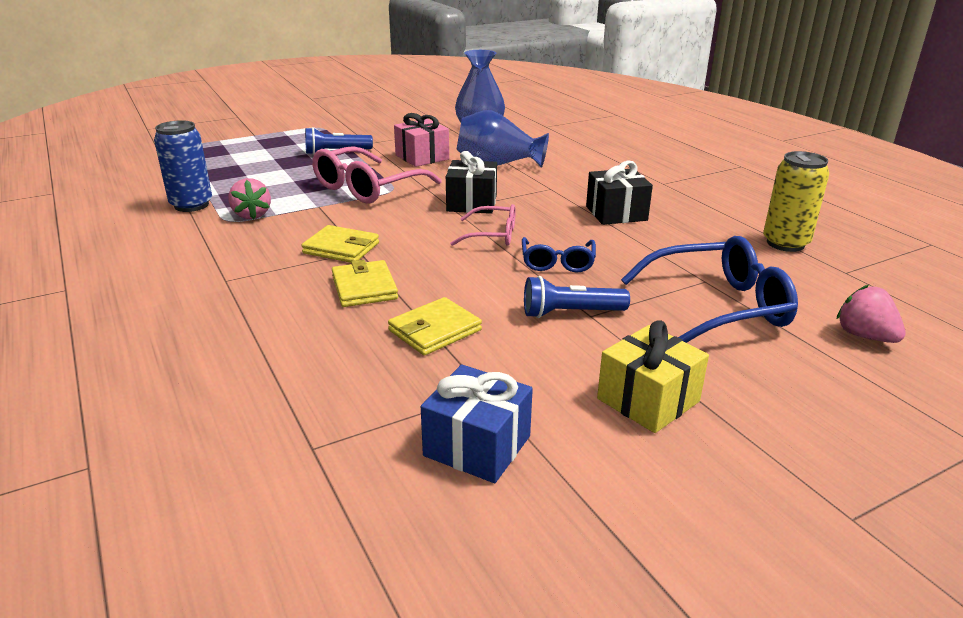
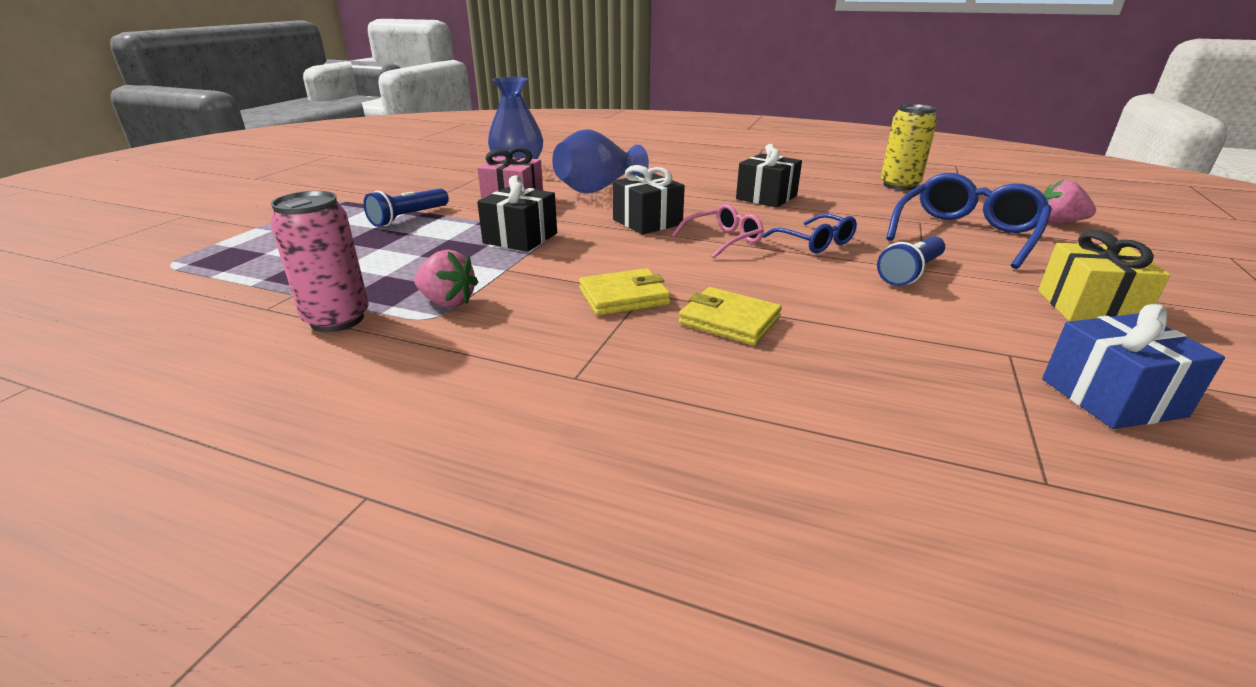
camera: 40 degrees left, 0 degrees up
(191, 205) = (337, 319): blue can -> pink can
(367, 188) = (520, 238): pink glasses -> black gift
(435, 330) = (867, 328): yellow wallet -> none

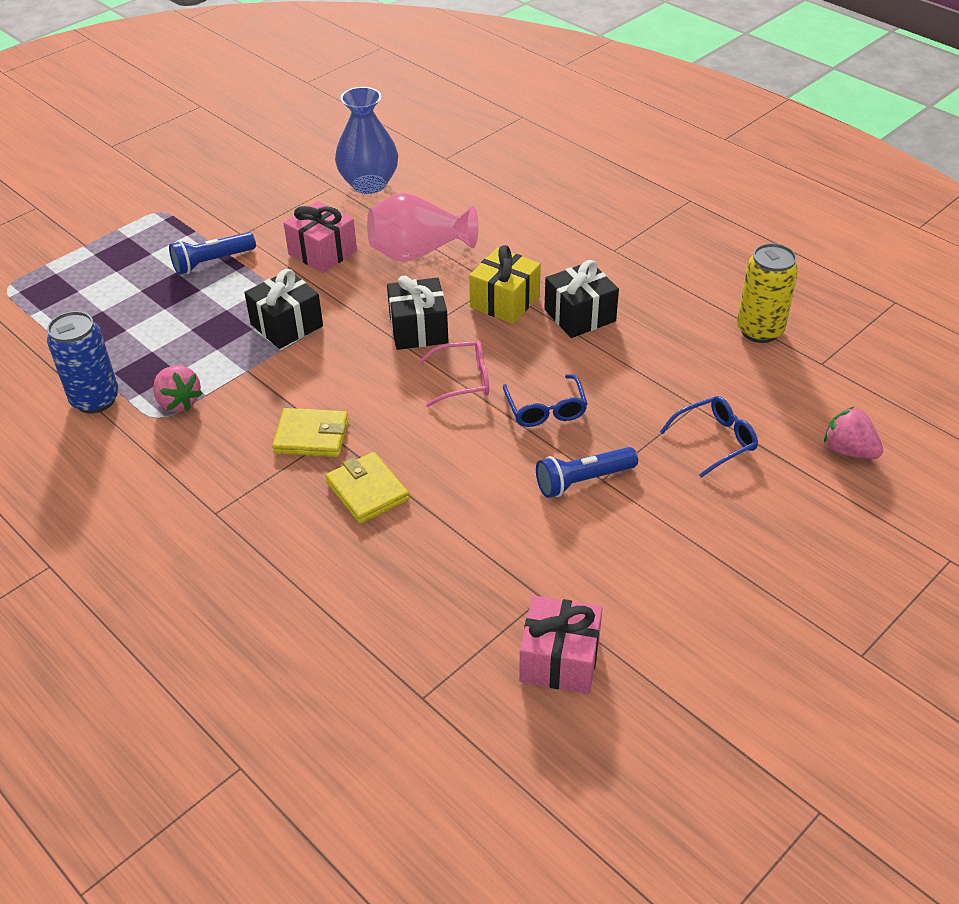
camera: 25 degrees right, 15 degrees up
(337, 319) = (95, 399): pink can -> blue can
(598, 189) = (418, 252): blue vase -> pink vase
(966, 234) = (715, 440): blue glasses -> blue glasses, size x0.57
(1088, 307) = (683, 574): yellow gift -> yellow gift (505, 301)
(1112, 397) = (559, 660): blue gift -> pink gift

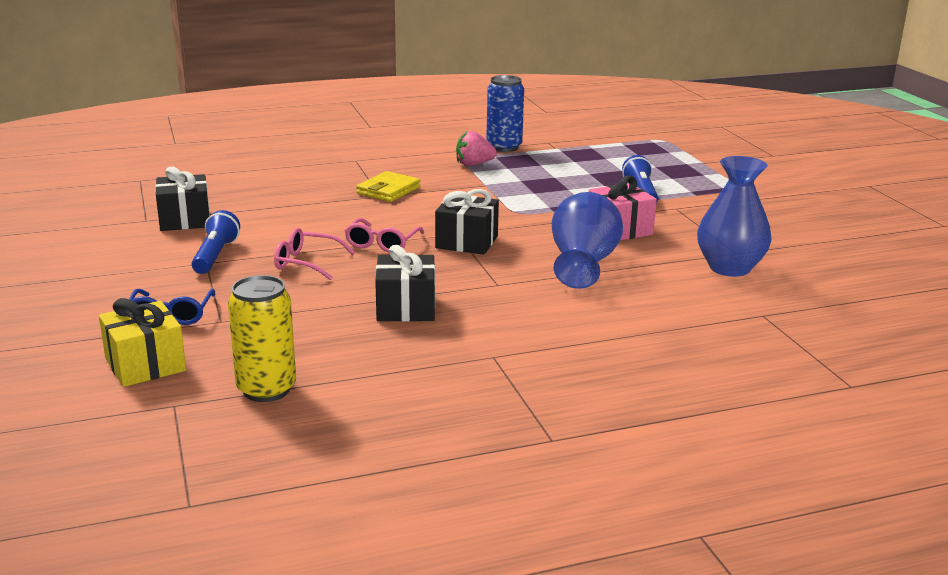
camera: 115 degrees right, 20 degrees down
(286, 325) = (526, 203): black gift -> black gift (185, 220)
(367, 491) = (313, 195): yellow wallet -> none
(418, 252) = (583, 264): pink vase -> blue vase
(505, 301) = (466, 282): yellow gift -> yellow gift (145, 364)
(545, 409) = (306, 263): blue glasses -> pink glasses
(559, 660) = (97, 213): pink gift -> none
(848, 451) = (61, 369): pink strawberry -> none

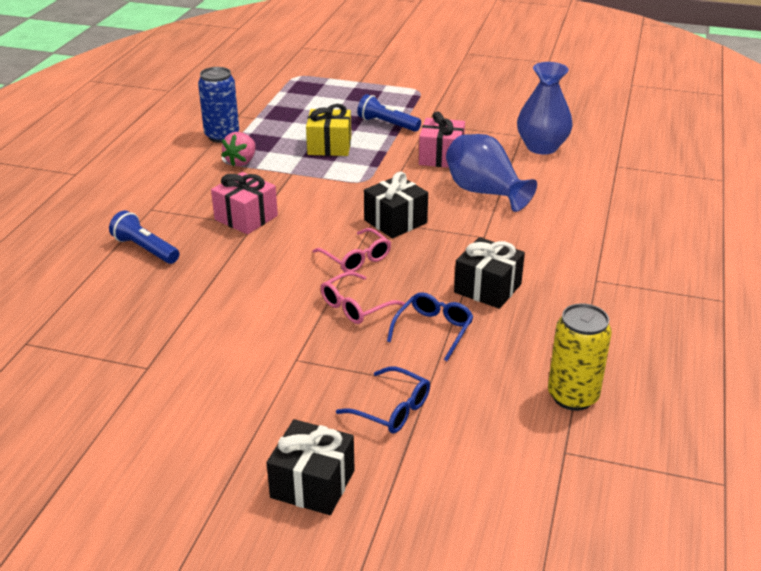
camera: 55 degrees left, 10 degrees up
(145, 364) = (479, 449): yellow gift -> yellow gift (329, 146)
(185, 220) = (177, 344): black gift -> black gift (312, 484)
(215, 256) = (287, 349): blue flashlight -> blue flashlight (145, 249)
(306, 302) = (433, 330): none -> blue glasses
(388, 190) = (246, 218): yellow wallet -> pink gift

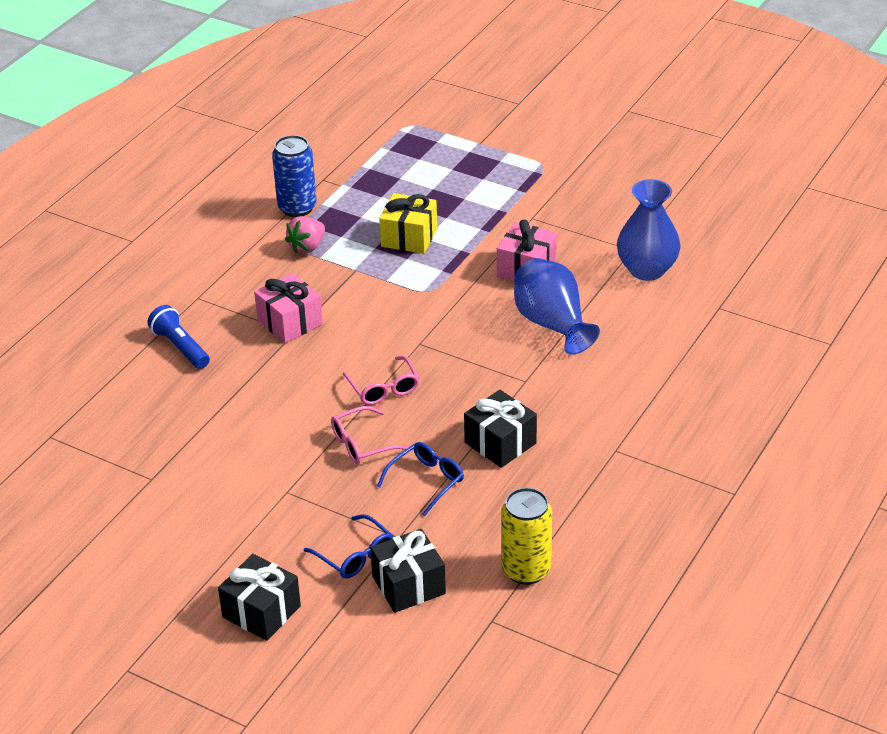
camera: 15 degrees right, 5 degrees up
(387, 124) = (485, 213): blue flashlight -> none
(395, 221) = (441, 348): black gift -> black gift (408, 585)

